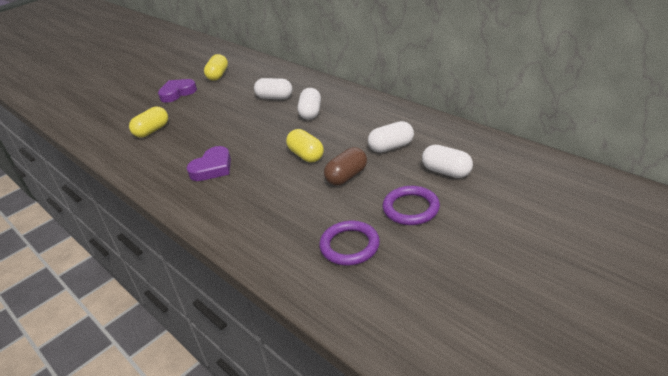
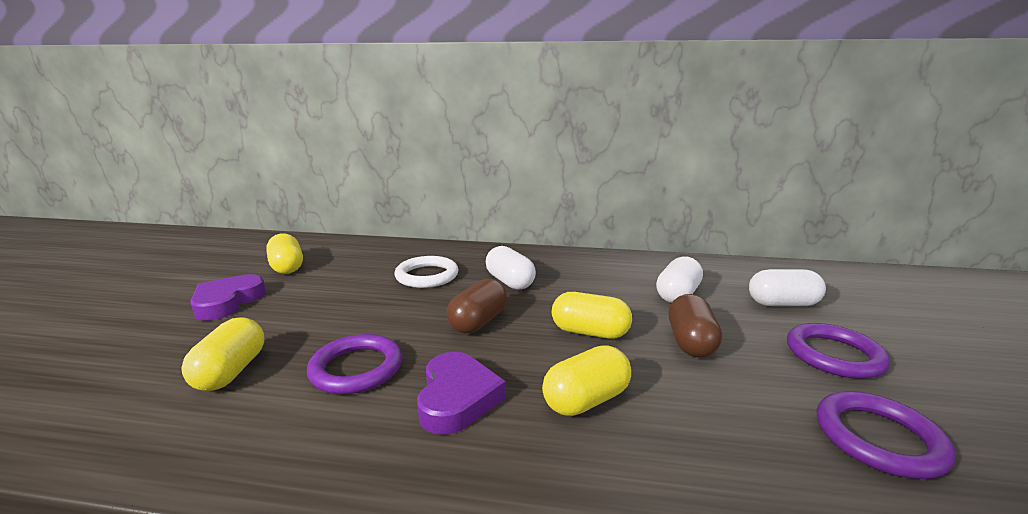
camera: 40 degrees left, 15 degrees down
(192, 143) = (356, 368): none -> purple ring
(257, 186) = (586, 400): none -> yellow capsule
(264, 134) = (478, 322): none -> brown capsule
(274, 97) = (427, 276): white capsule -> white ring

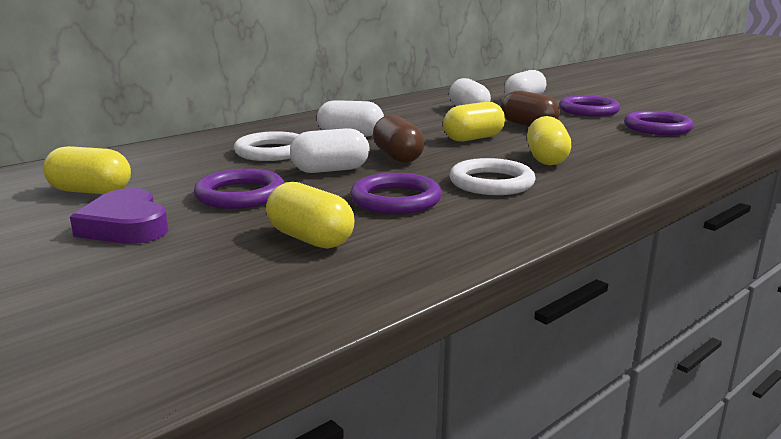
camera: 50 degrees left, 0 degrees up
(316, 307) = (240, 195): none -> purple ring
(407, 312) = (330, 170): none -> white capsule
(457, 398) = (491, 183): purple heart -> white ring

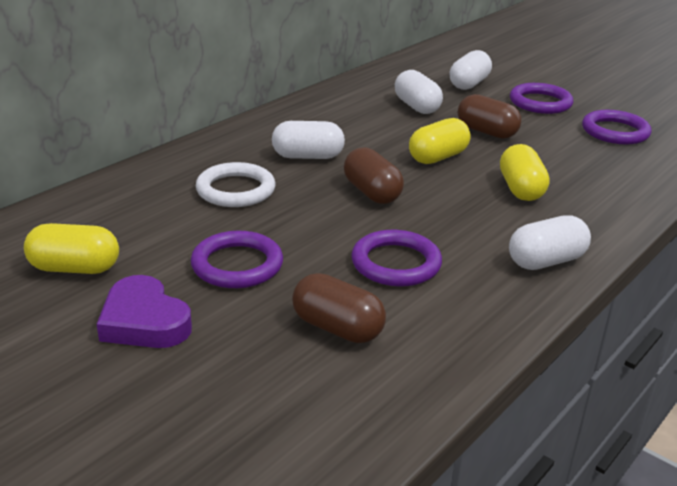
camera: 10 degrees left, 10 degrees up
(310, 239) = (337, 328): yellow capsule -> brown capsule
(330, 170) = (311, 219): white capsule -> white capsule (546, 261)
(491, 183) = (479, 231): white ring -> none

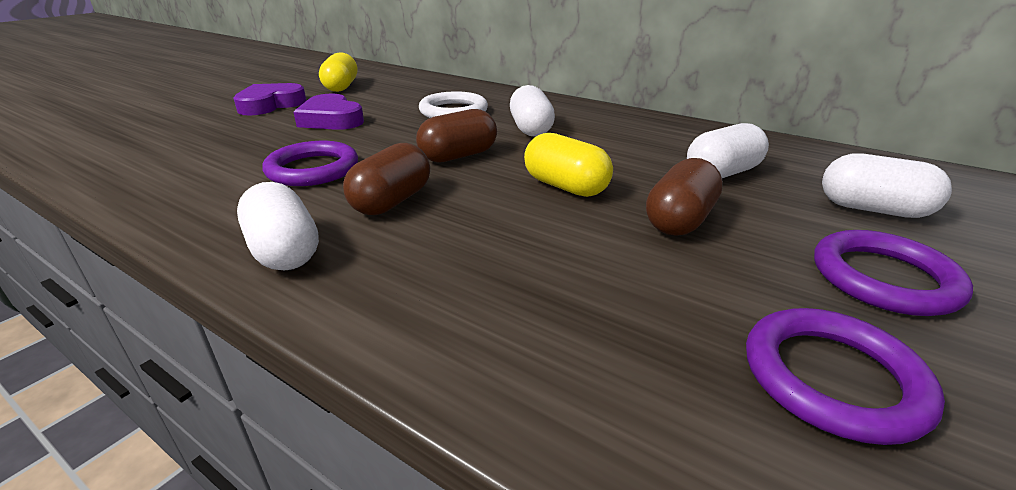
camera: 85 degrees right, 0 degrees up
(237, 265) = (331, 119): purple ring -> purple heart
(337, 328) = (222, 152): brown capsule -> brown capsule (392, 201)
(521, 189) = (489, 241): yellow capsule -> none

